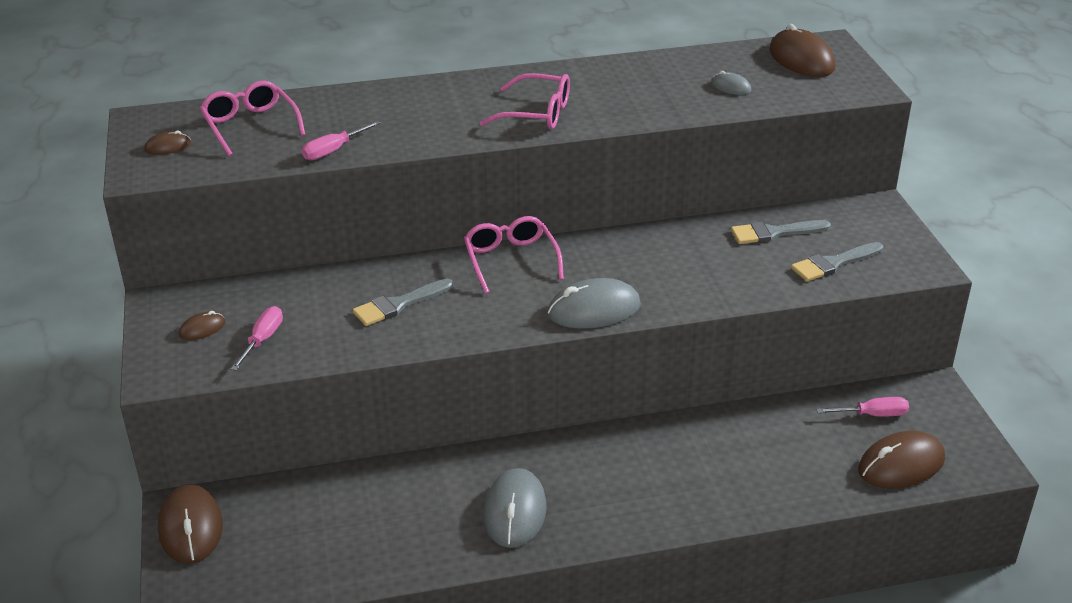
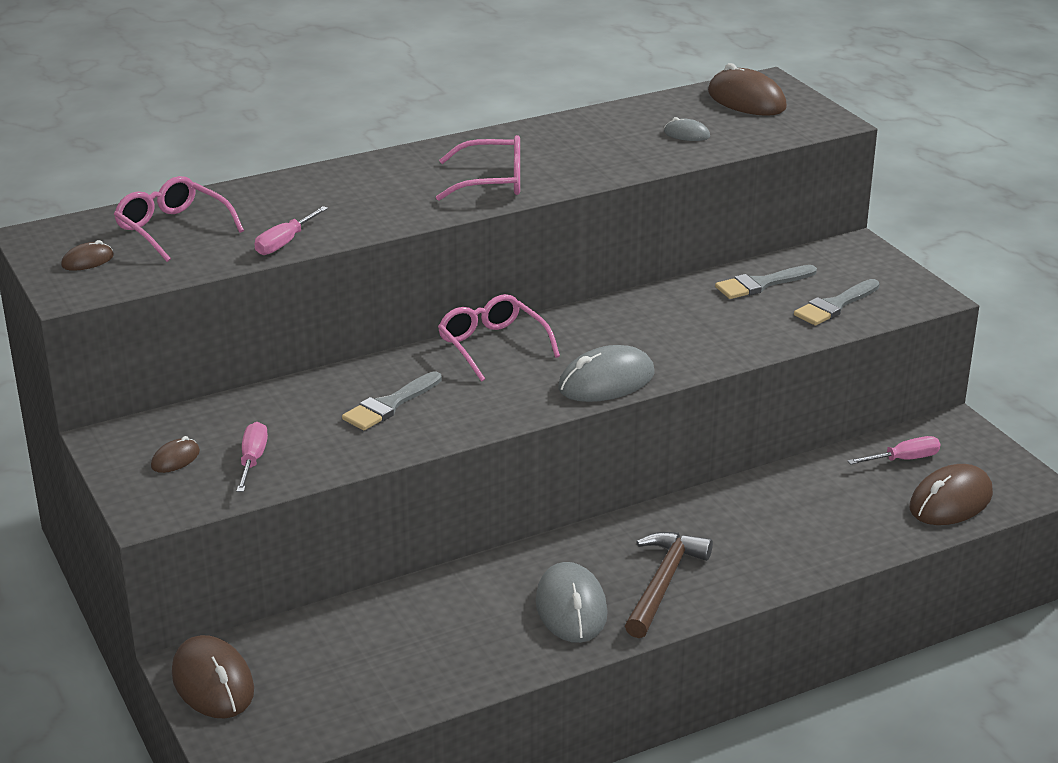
camera: 15 degrees left, 5 degrees down
(605, 502) = (663, 583): none -> brown hammer

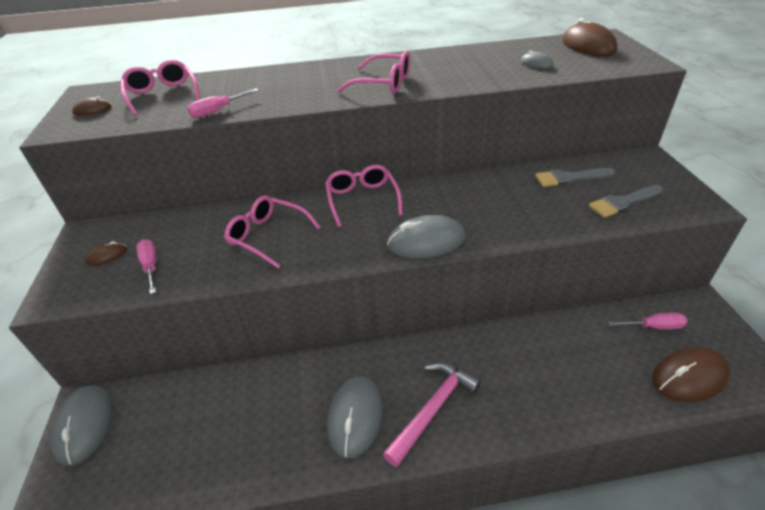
camera: 20 degrees right, 10 degrees up
(213, 682) = (84, 425): brown mouse -> grey mouse
(252, 460) = (150, 266): pink screwdriver -> pink screwdriver turned 45 degrees counterclockwise
(390, 405) = (268, 236): grey brush -> pink glasses
(663, 583) = (433, 409): brown hammer -> pink hammer

